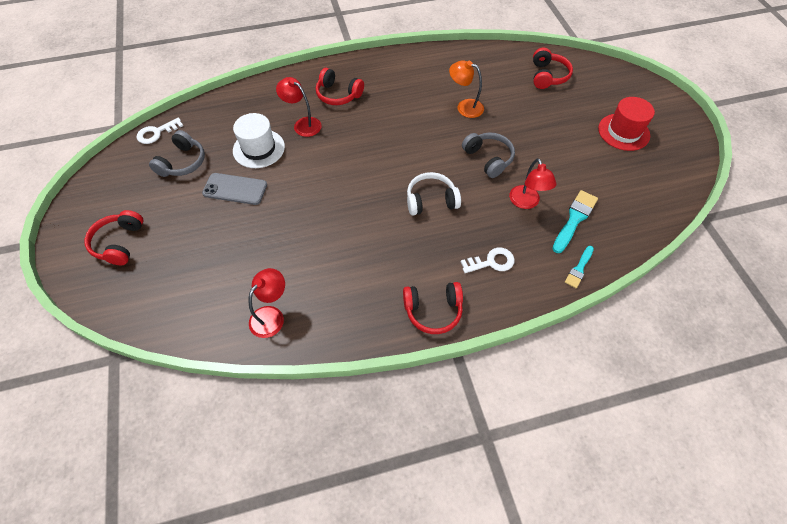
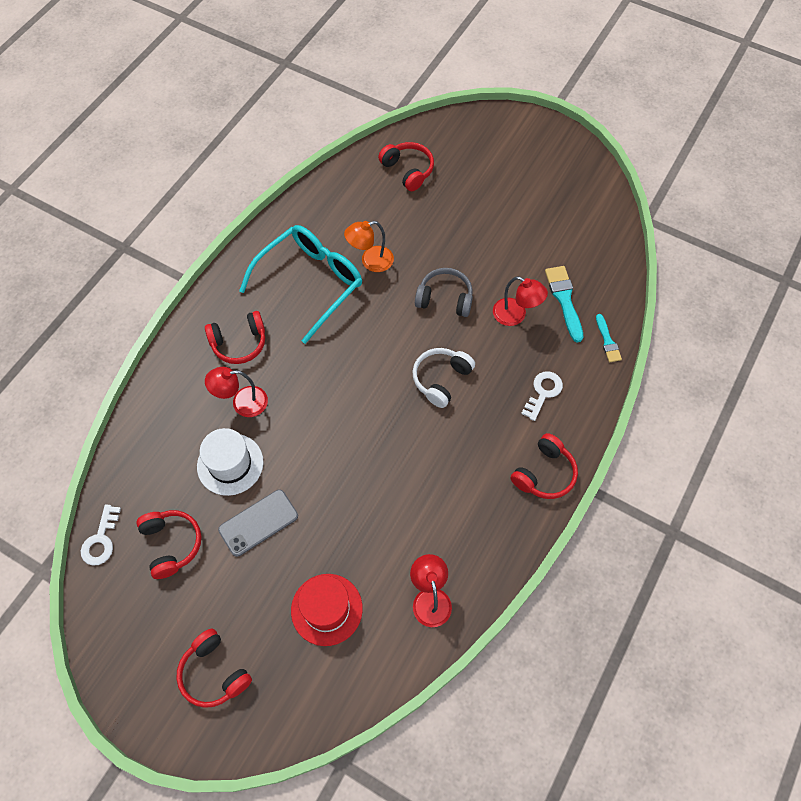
camera: 45 degrees left, 5 degrees up
(183, 162) = (171, 544): grey headphones -> red headphones
(414, 93) = (310, 283): none -> turquoise glasses
(623, 132) = (522, 183): red hat -> red hat (326, 609)

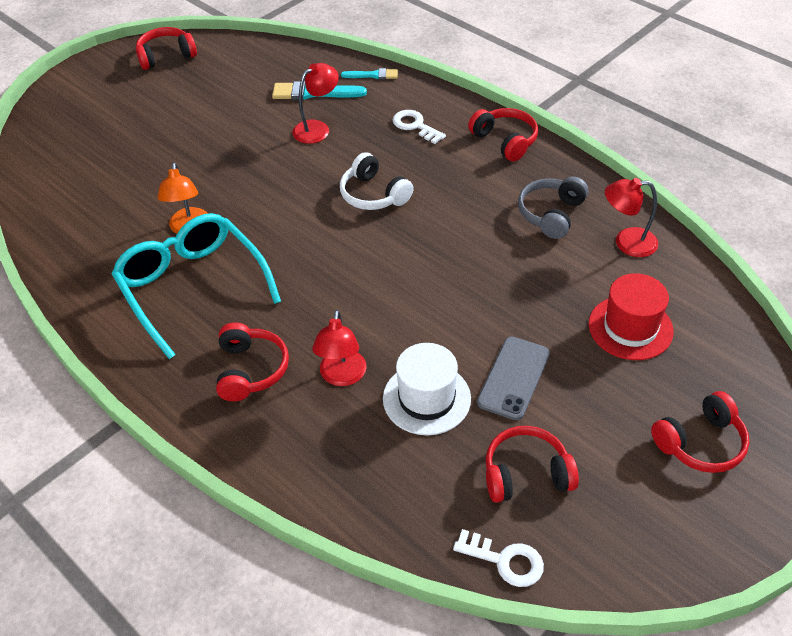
camera: 75 degrees left, 15 degrees down
(258, 523) = (513, 378): grey phone -> grey phone turned 45 degrees clockwise
(408, 170) = (76, 177): red headphones -> red headphones (166, 56)
(445, 298) = (271, 175): grey headphones -> grey headphones (551, 214)

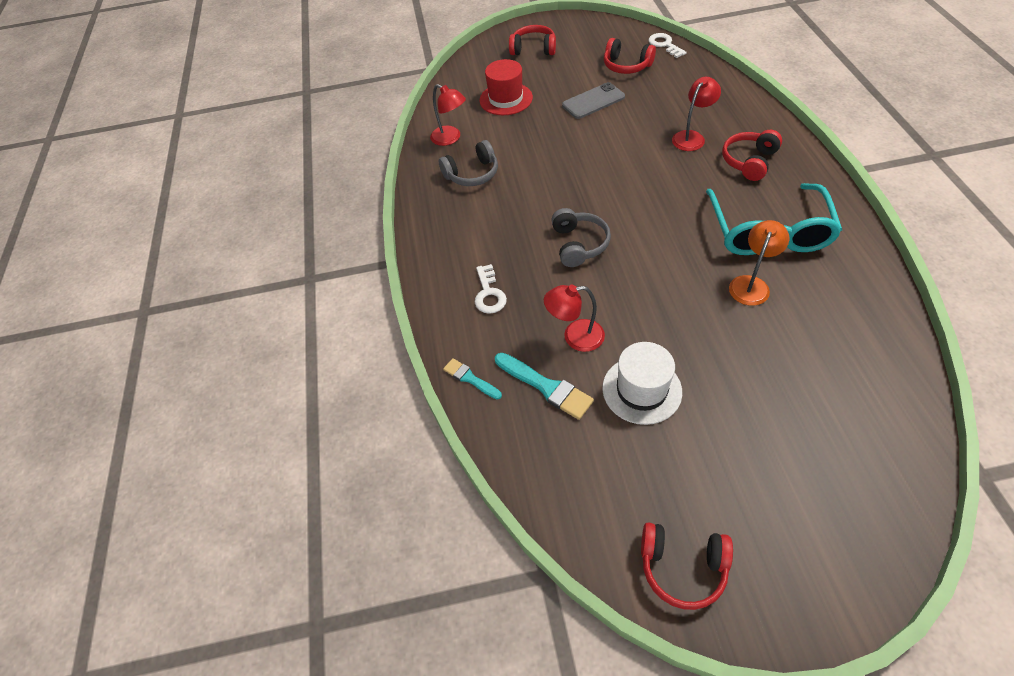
camera: 140 degrees left, 5 degrees up
(373, 195) = (579, 244): white headphones -> grey headphones
(426, 398) = (649, 110): white hat -> white hat (641, 390)
(505, 141) = (437, 243): red headphones -> none

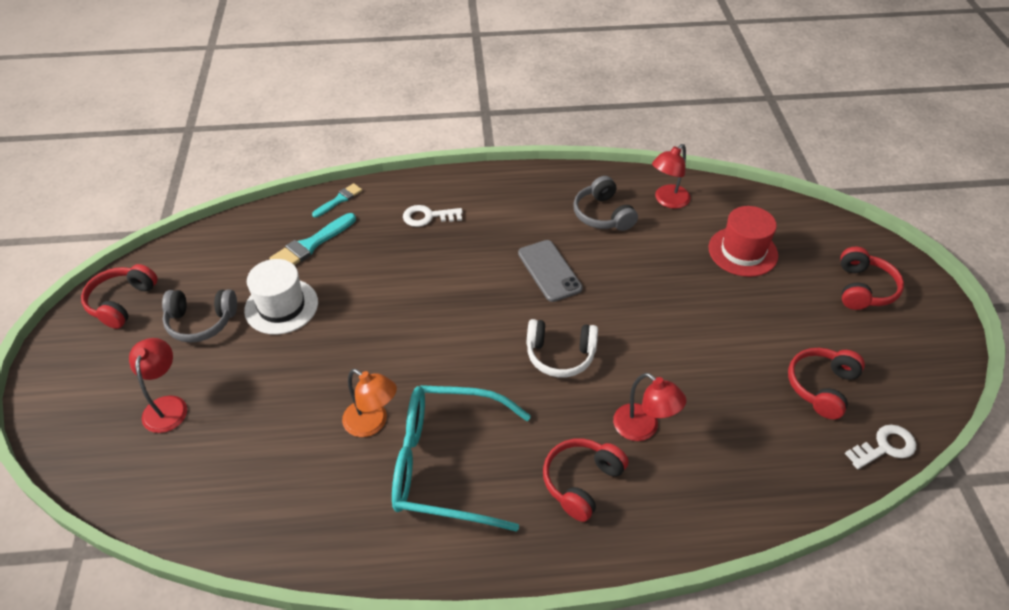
camera: 90 degrees right, 5 degrees down
(575, 337) = (356, 269): red lamp -> red lamp (167, 406)
(579, 244) = (473, 287): grey headphones -> grey headphones (201, 322)
(593, 101) = (733, 336): grey phone -> grey phone (549, 271)
(639, 183) = (560, 355): none -> white headphones
(749, 161) = (581, 482): red headphones -> red headphones turned 90 degrees counterclockwise

